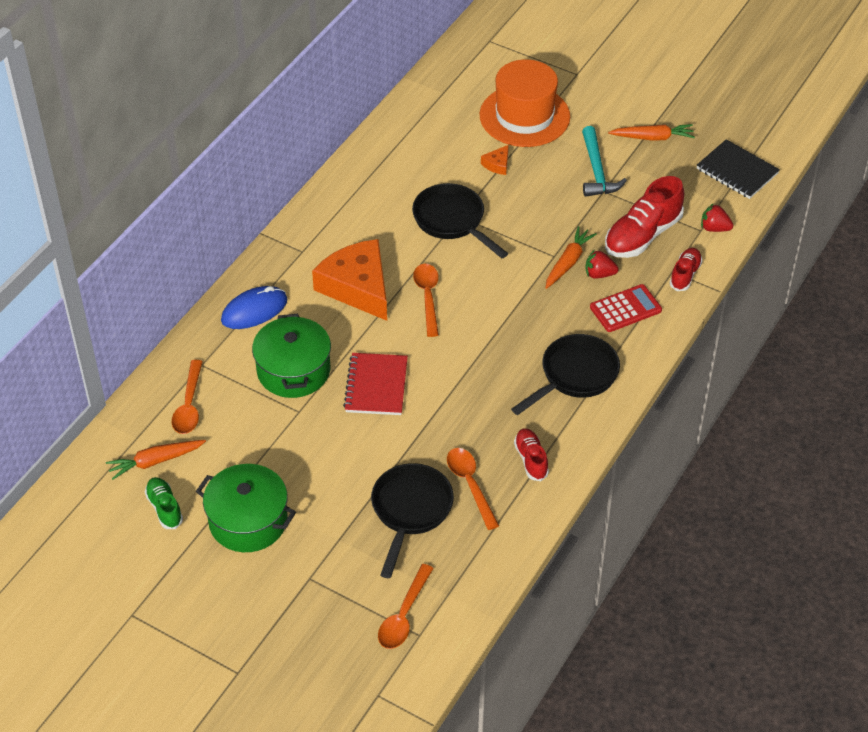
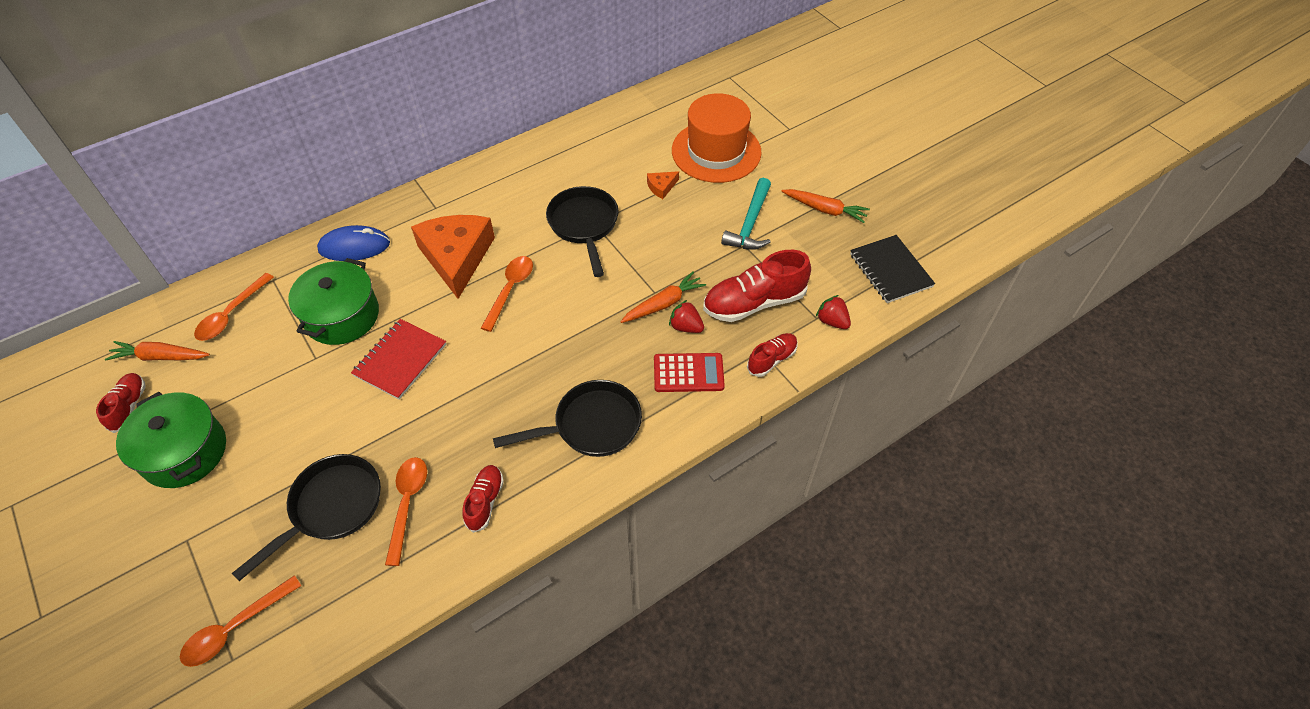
camera: 25 degrees right, 5 degrees up
(164, 508) = (129, 407): green shoe -> red shoe

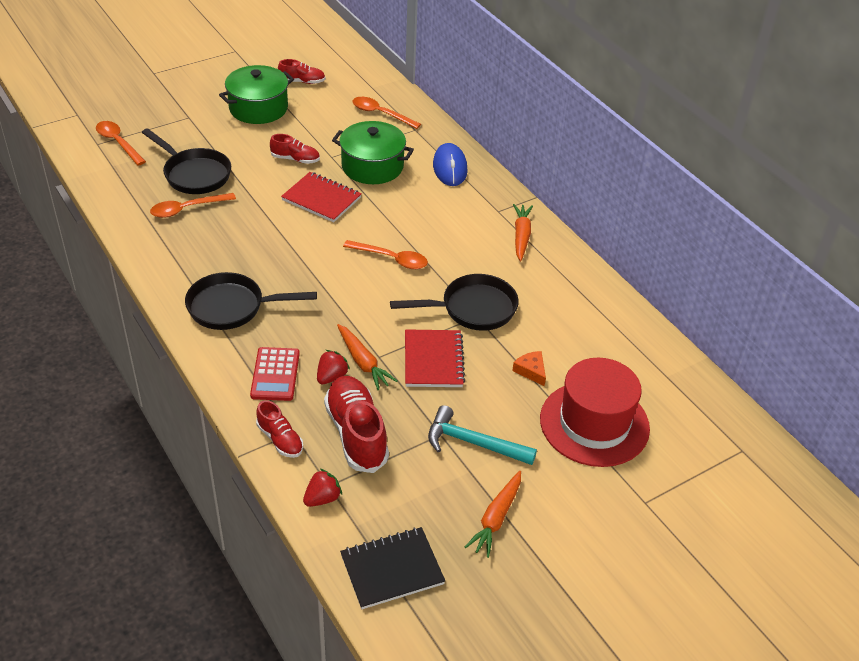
camera: 90 degrees right, 10 degrees down
(160, 357) = (344, 88): orange carrot -> orange carrot (521, 236)
(407, 503) = (187, 209): orange spoon -> orange spoon turned 150 degrees clockwise
(456, 257) = (434, 225): orange cheese -> none
(485, 501) = (176, 247): red shoe -> red shoe (295, 159)
(591, 425) = (232, 307): black pan -> black pan turned 105 degrees clockwise
(655, 252) = (433, 360): none -> red notebook
(716, 151) = (594, 423): orange hat -> red hat

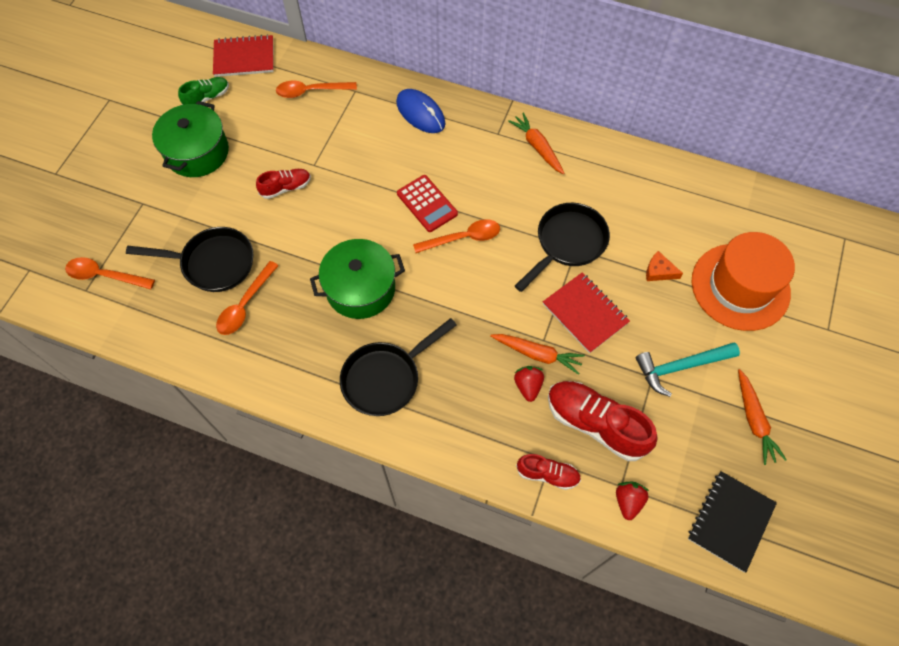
camera: 35 degrees left, 20 degrees up
(275, 374) = (484, 417): red calculator -> red calculator (427, 204)
(302, 81) = (207, 98): red shoe -> green shoe
(321, 199) = (349, 215): red notebook -> red notebook (244, 58)
(372, 166) = (358, 153): green pot -> green pot (360, 289)
(594, 423) = (740, 286): red hat -> orange hat

